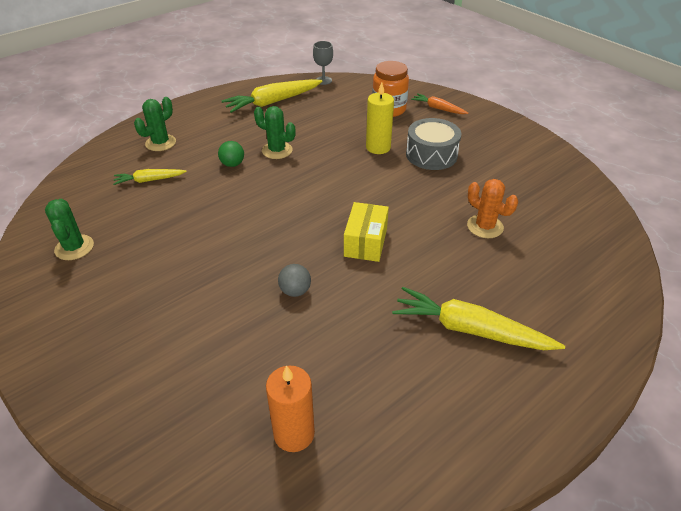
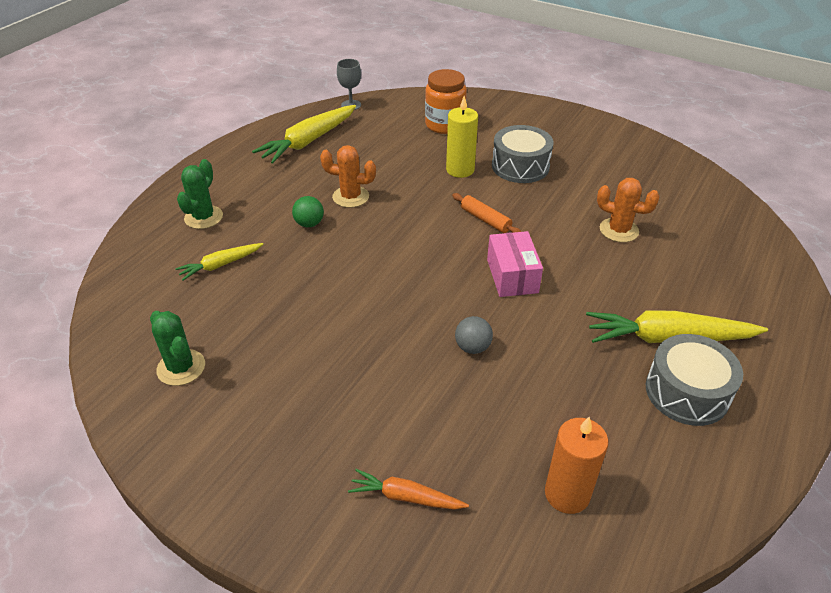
camera: 20 degrees left, 0 degrees up
(277, 150) = (350, 197): green cactus -> orange cactus
(365, 242) = (512, 276): yellow box -> pink box
(373, 191) = (485, 219): none -> orange rolling pin
(438, 108) = (496, 114): orange carrot -> orange carrot (406, 497)
(457, 381) = (687, 392): none -> grey drum

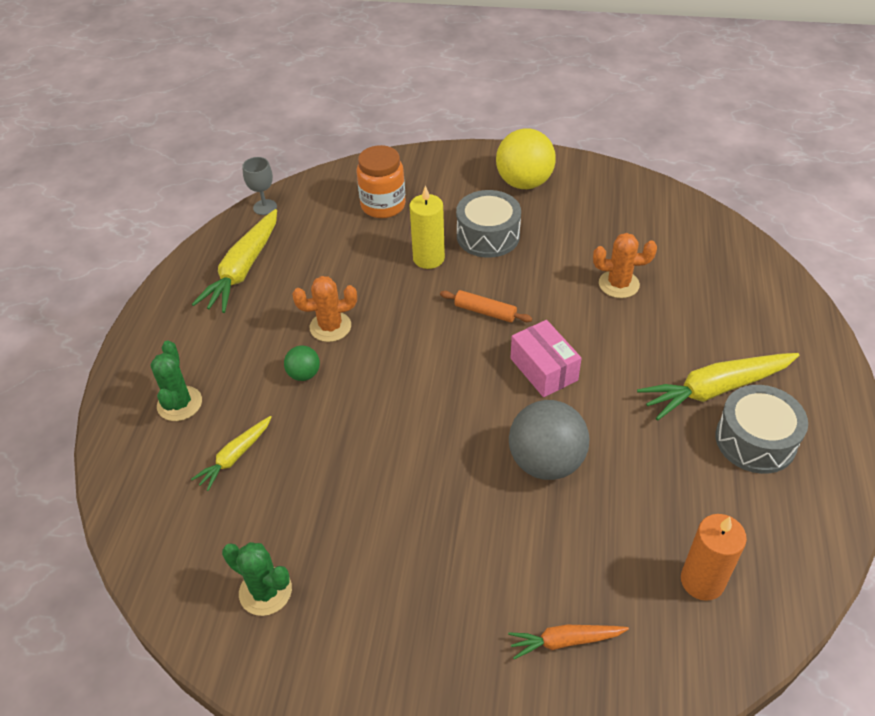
camera: 20 degrees left, 5 degrees up
(472, 347) = (546, 462): grey ball -> grey ball, size x2.02
(574, 136) = (524, 183): none -> yellow ball

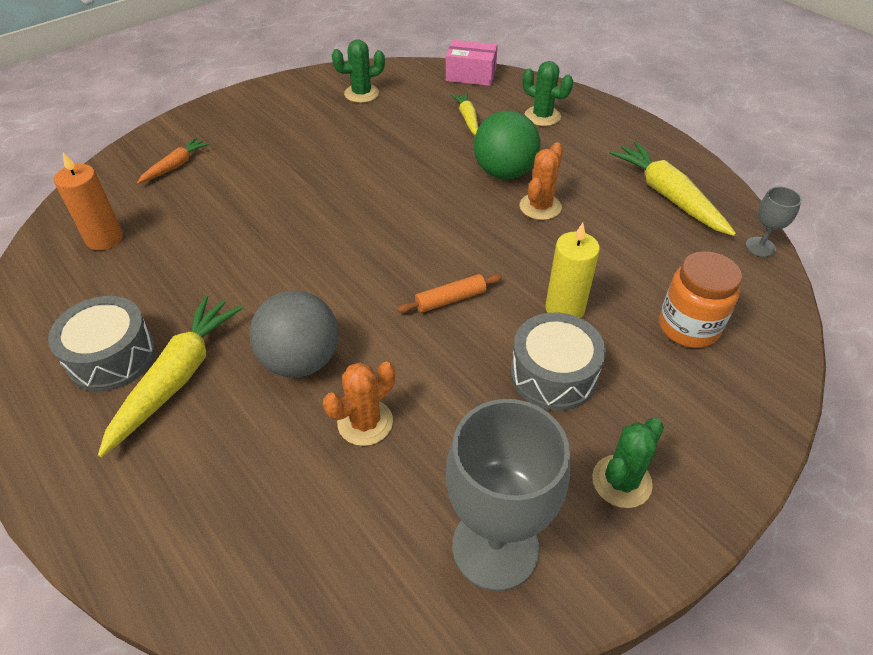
camera: 130 degrees right, 0 degrees up
(304, 374) = (504, 172): green ball -> green ball, size x2.02
(524, 183) = (621, 481): yellow ball -> green cactus
(544, 369) = (345, 289): pink box -> pink box (471, 75)
(546, 462) = (274, 233): grey ball -> grey ball (301, 360)
(612, 201) = (495, 547): none -> grey goblet

